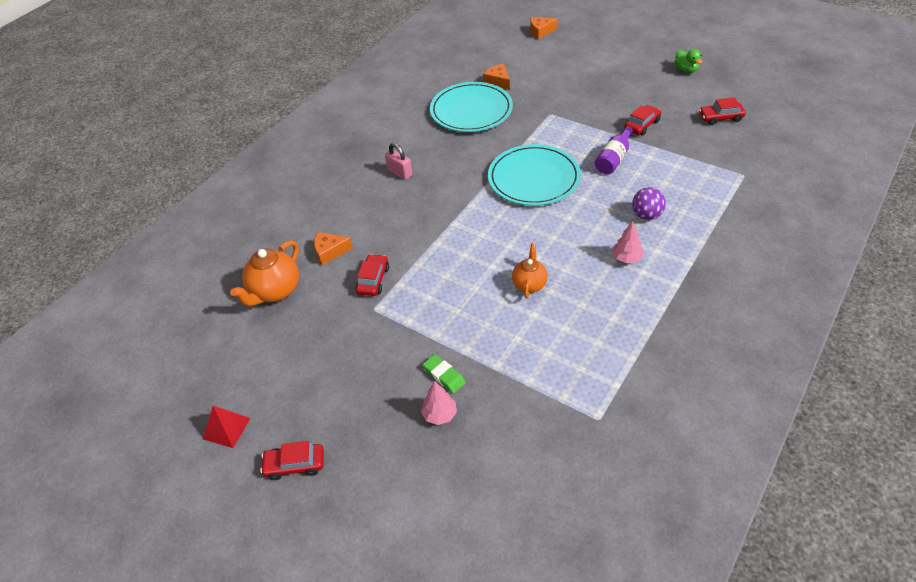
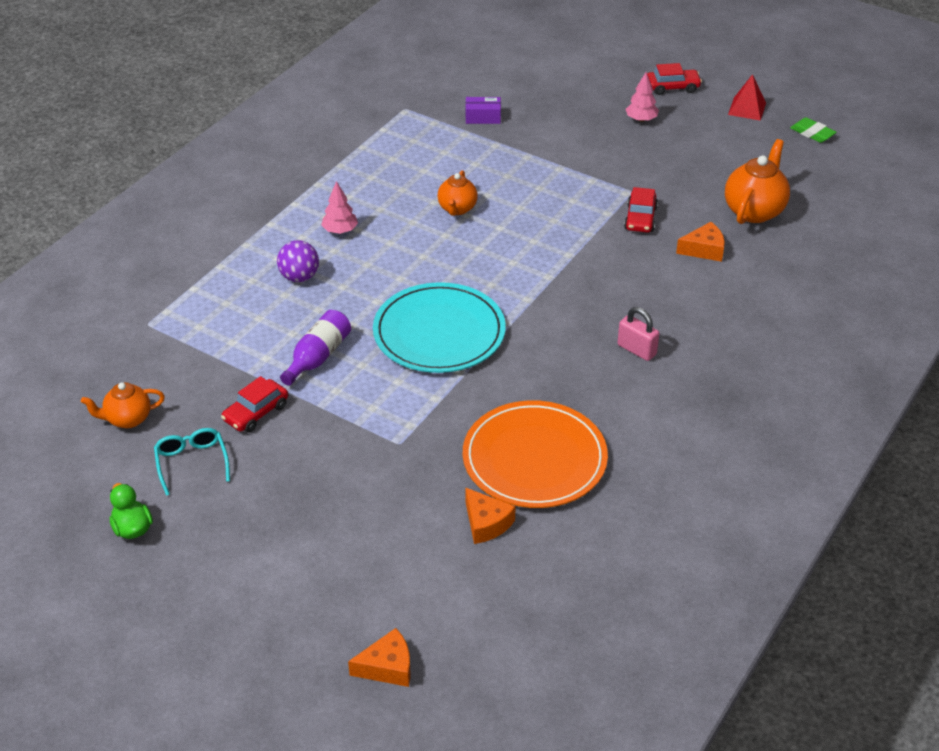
camera: 175 degrees right, 5 degrees down
(439, 414) = (549, 113): pink tree -> pink tree (641, 119)
(444, 376) = (548, 138): green eraser -> green eraser (812, 133)
(471, 110) = (534, 459): turquoise plate -> orange plate
(511, 406) = (483, 117): none -> purple box
(669, 99) = (192, 463): none -> turquoise glasses
(720, 118) = (128, 419): red car -> orange teapot

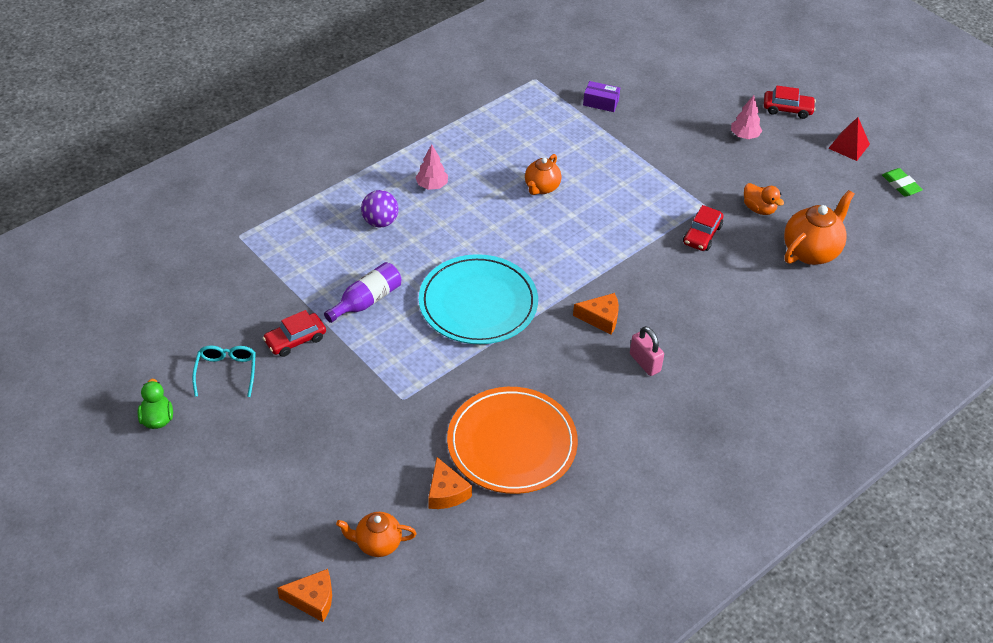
camera: 15 degrees right, 5 degrees up
(128, 419) = (190, 319): orange teapot -> orange teapot (377, 544)
(686, 183) = (759, 209): none -> orange duck
(704, 249) = (747, 279): orange cheese -> orange cheese (601, 318)

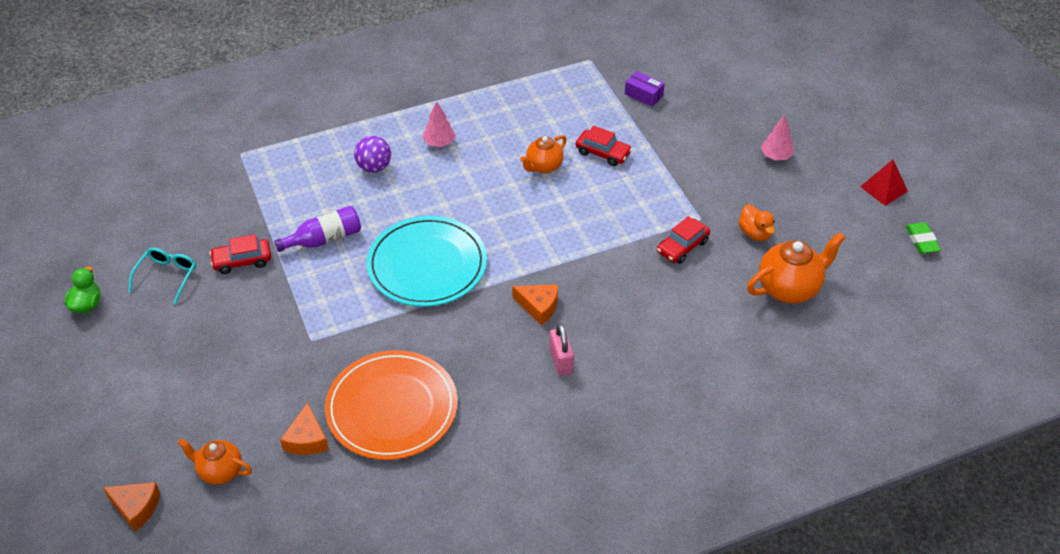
camera: 20 degrees right, 0 degrees up
(787, 109) = (835, 138): red car -> red car (603, 153)

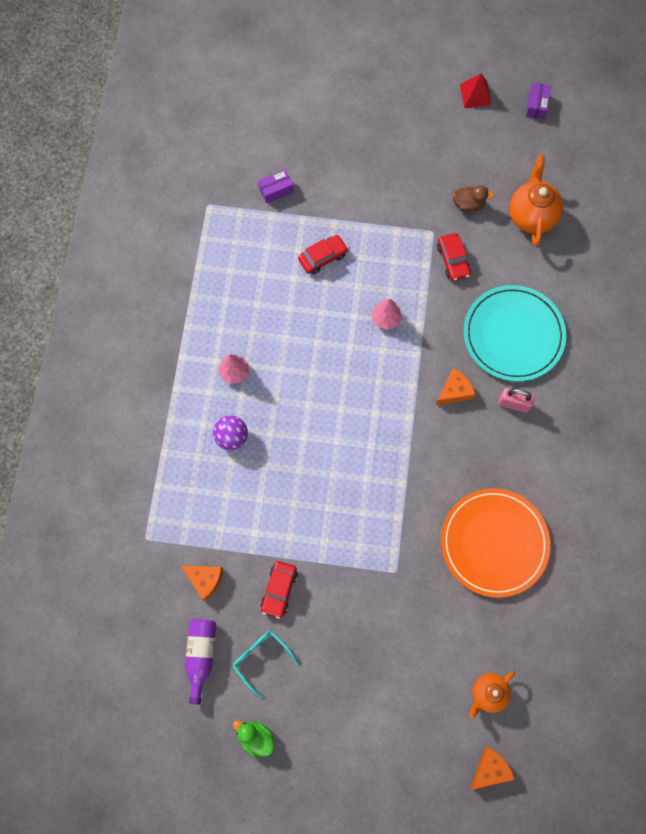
camera: 60 degrees left, 25 degrees up
(307, 439) = (491, 617): orange cheese -> orange cheese (205, 580)
(324, 239) = (292, 514): purple bottle -> purple bottle (201, 655)
(427, 265) = (366, 449): turquoise plate -> turquoise plate (513, 335)
(543, 166) = (311, 308): orange teapot -> none
(755, 233) = (468, 204): orange duck -> brown duck
(776, 156) = (401, 141): pink tree -> pink tree (386, 318)
(921, 240) = (536, 105): green eraser -> purple box

